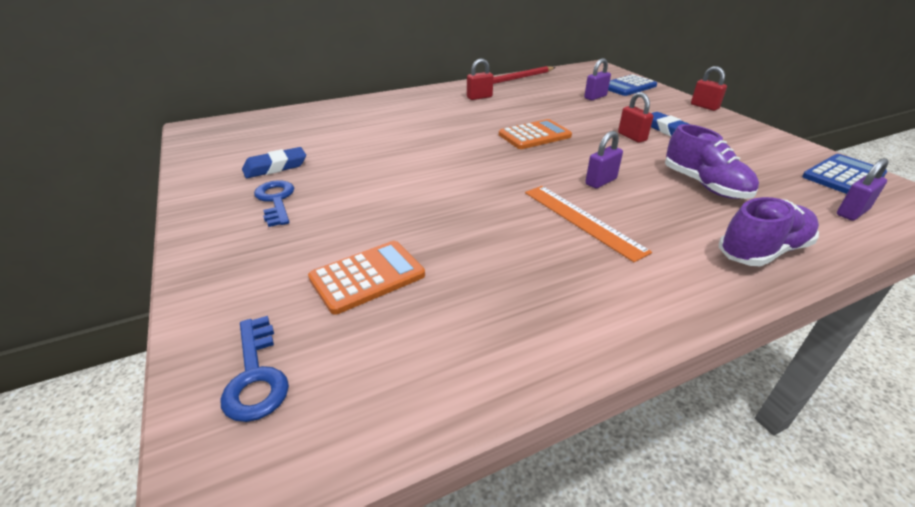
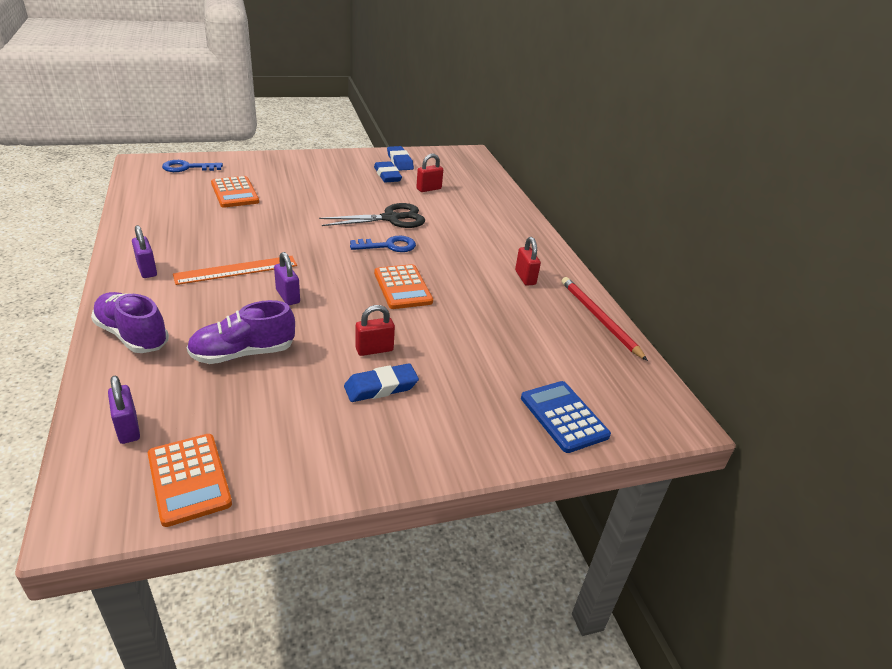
camera: 95 degrees right, 0 degrees up
(224, 164) = (400, 161): none -> blue eraser
(276, 200) = (338, 174): blue key -> blue key (388, 246)
(401, 153) = (391, 218): none -> black scissors
(595, 97) = (516, 366): purple padlock -> purple padlock (147, 270)
(704, 106) = (458, 466): red padlock -> red padlock (429, 189)
(762, 251) = (132, 335): purple shoe -> purple shoe turned 150 degrees clockwise
(843, 176) = (189, 479): blue calculator -> orange calculator

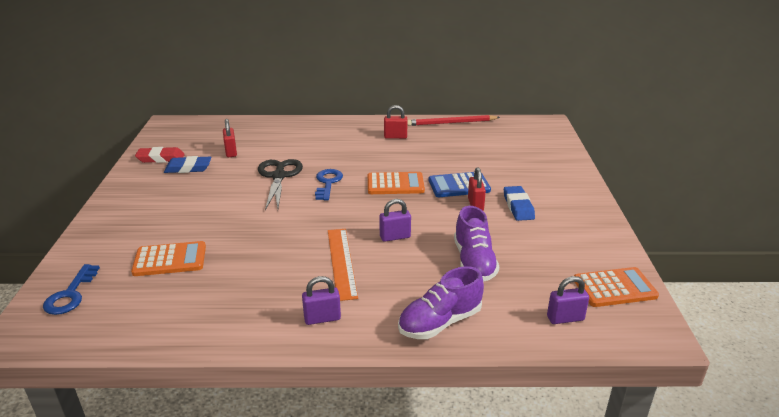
camera: 70 degrees left, 5 degrees down
(400, 161) = (161, 158): blue eraser -> red eraser
(564, 417) = (547, 152): blue calculator -> blue calculator (459, 185)

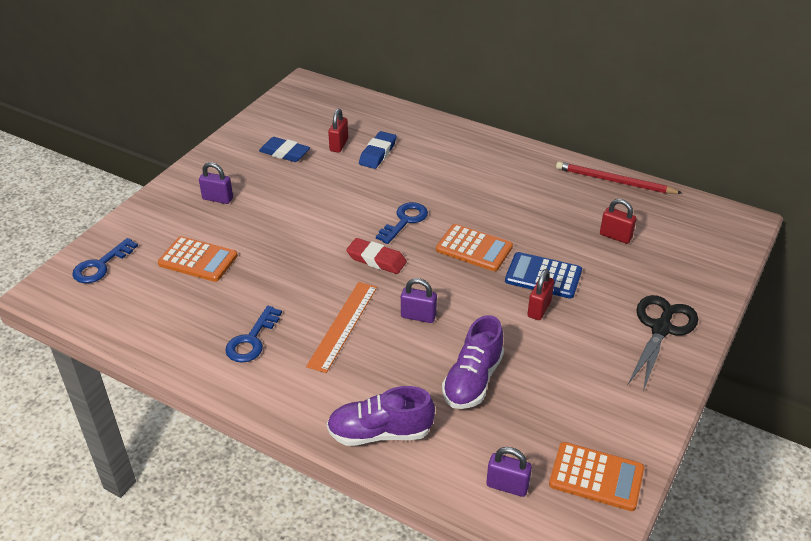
camera: 30 degrees right, 10 degrees up
(161, 158) = (268, 131): red eraser -> red eraser (376, 259)
(271, 299) = (252, 340): none -> blue key
(279, 176) = (362, 194): black scissors -> black scissors (661, 328)
(322, 318) = (279, 380): purple padlock -> purple padlock (217, 199)
(395, 137) = (529, 181): red padlock -> red padlock (615, 236)
(518, 206) = (586, 330): blue eraser -> blue eraser (377, 153)

